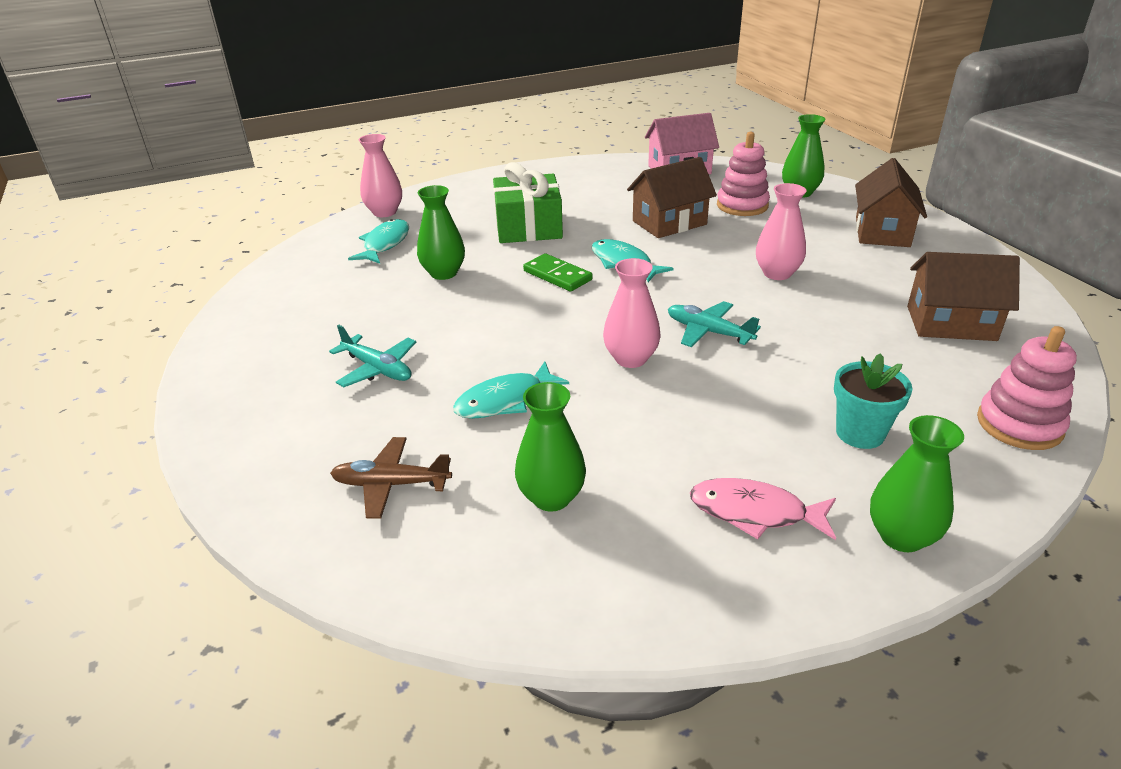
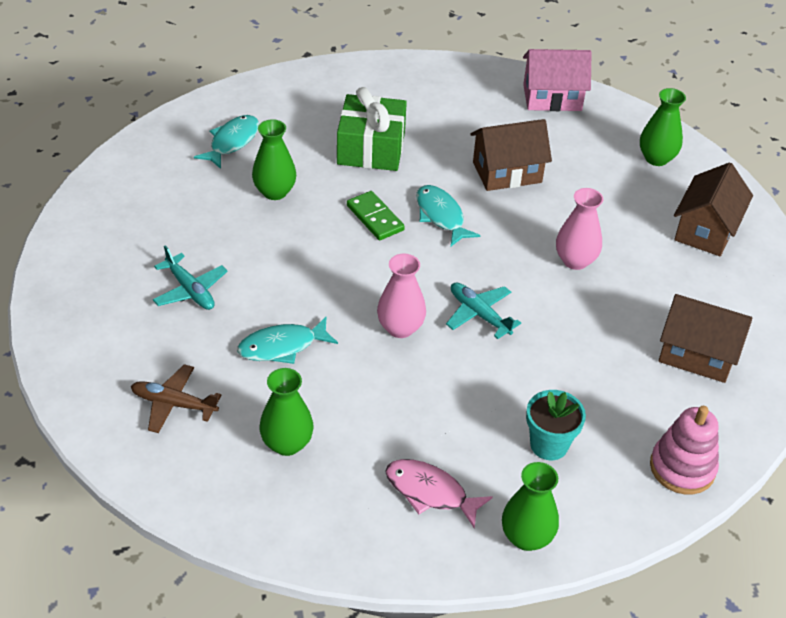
camera: 10 degrees right, 10 degrees up
(384, 212) = (242, 97): pink vase -> none
(742, 205) = (589, 164): pink stacking toy -> none

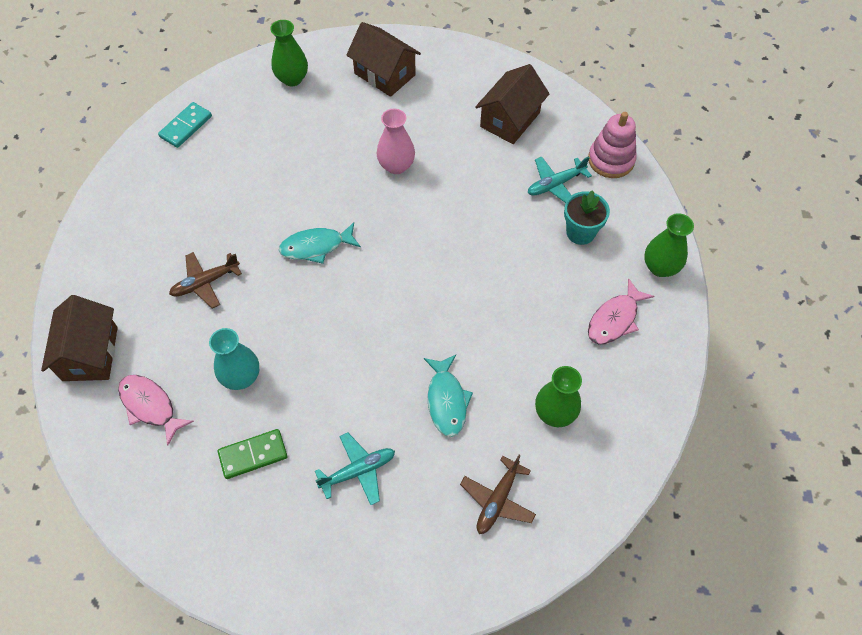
camera: 75 degrees left, 15 degrees up
(232, 142) = (150, 406): turquoise fish -> pink fish
(275, 192) = (241, 377): green vase -> turquoise vase
(371, 148) = (205, 283): green gift -> brown plane
(375, 218) = (303, 298): green domino -> green domino (253, 455)
(400, 328) = (444, 305): pink vase -> none
(479, 314) = (440, 246): turquoise plane -> turquoise plane (555, 184)
(507, 172) = (275, 185): brown house -> brown house (90, 353)
(552, 97) = (186, 126): pink house -> turquoise domino

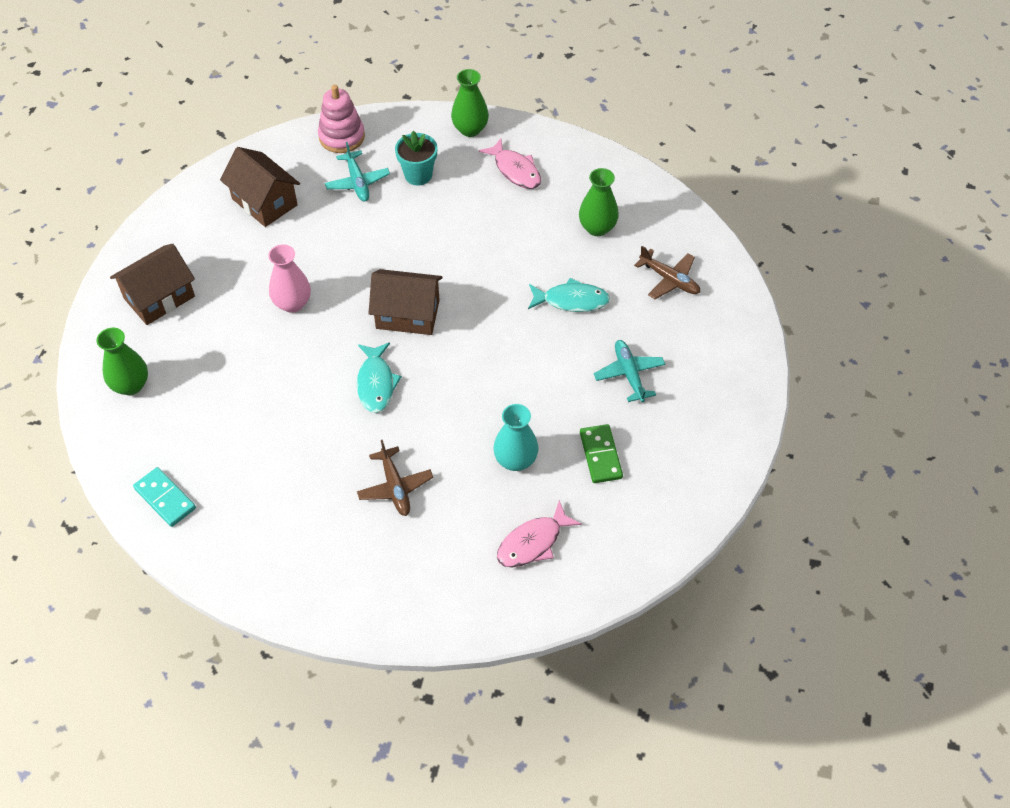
camera: 80 degrees left, 5 degrees down
(90, 353) = (458, 600): brown house -> brown house (407, 314)

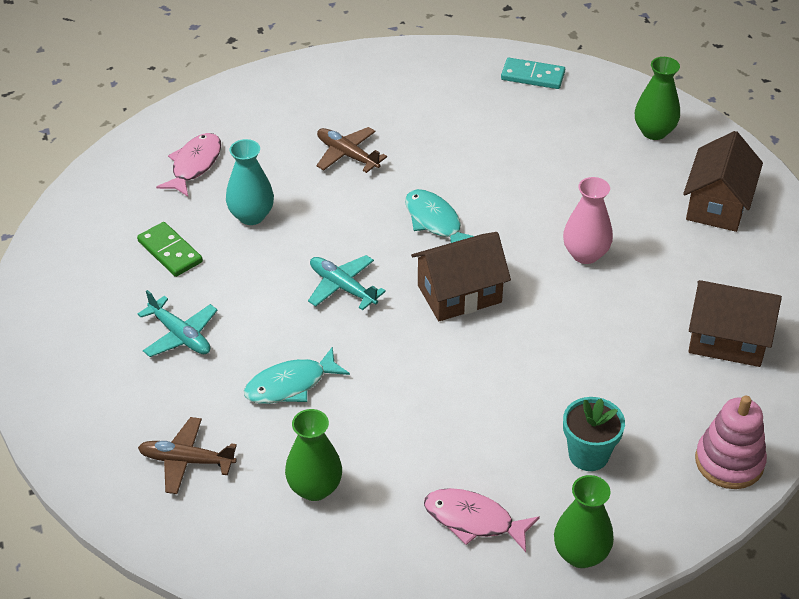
camera: 150 degrees right, 10 degrees down
(357, 182) = (650, 411): turquoise plane -> turquoise plane (342, 287)

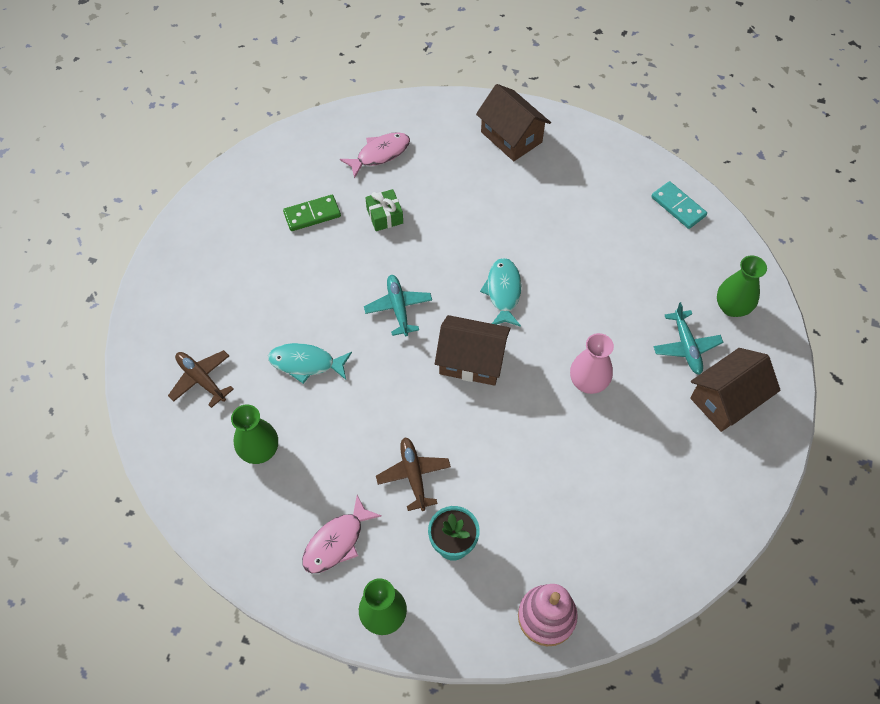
camera: 35 degrees right, 15 degrees up
(170, 251) = (312, 215): green domino -> green domino turned 75 degrees clockwise
(180, 335) = (269, 283): turquoise plane -> turquoise plane (686, 347)
(251, 216) = (384, 216): turquoise vase -> green gift
(347, 155) = (487, 202): brown plane -> brown plane (413, 475)
(473, 520) = (337, 542): pink fish -> pink fish turned 105 degrees counterclockwise
(727, 340) = (632, 518): brown house -> brown house (511, 137)

